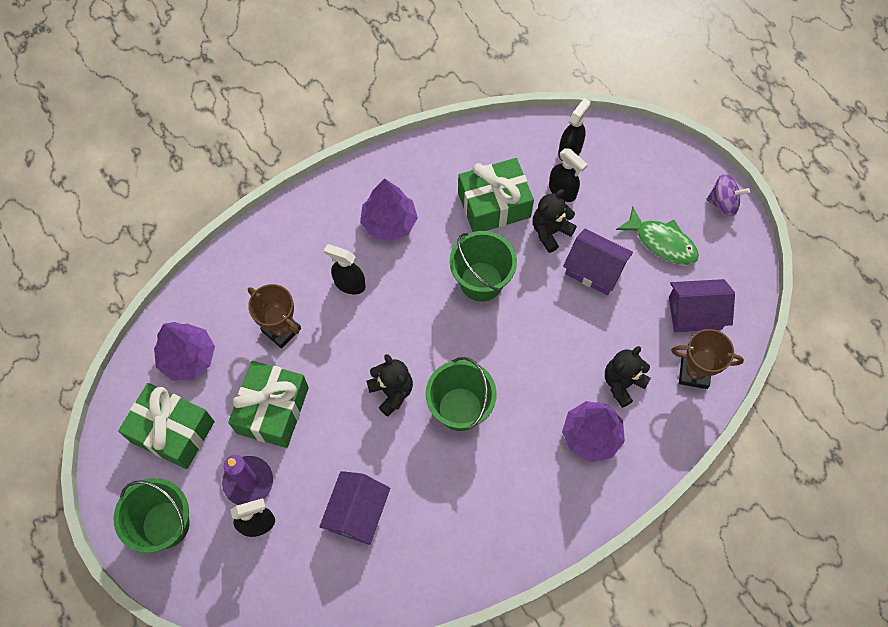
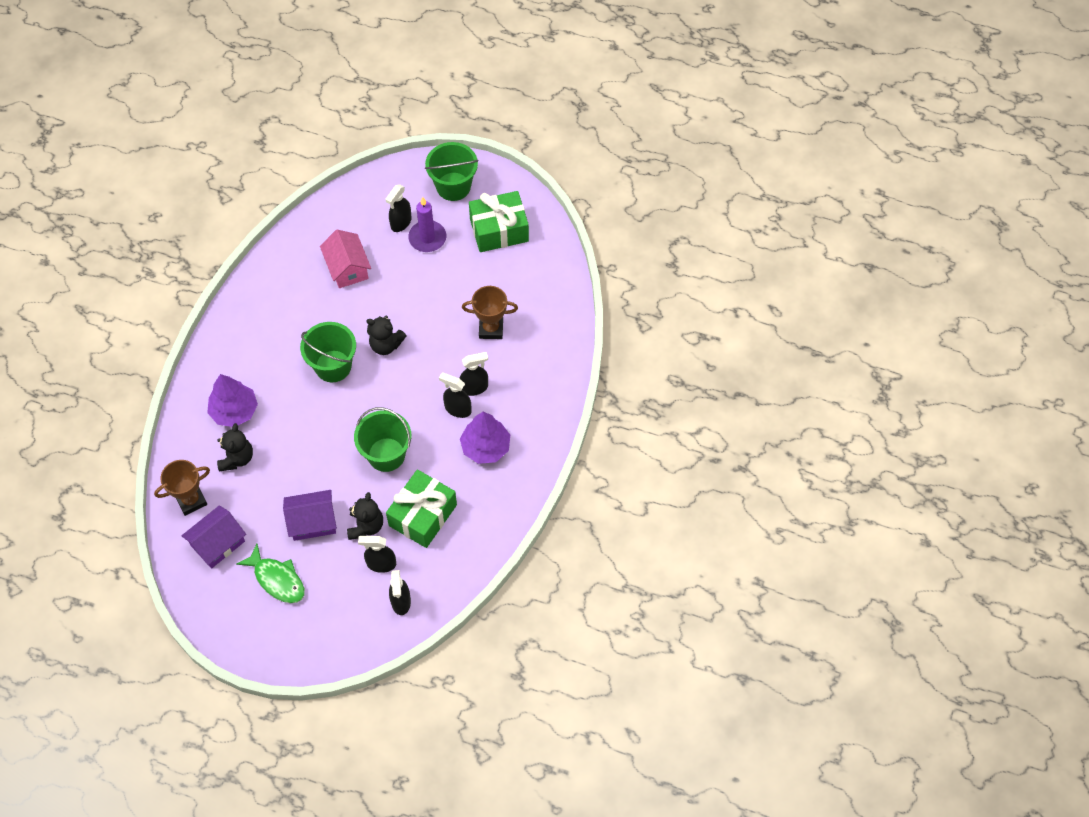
camera: 140 degrees right, 5 degrees down
(188, 358) = (532, 272): purple tree -> none
(272, 410) = (450, 282): green gift -> none
(357, 512) = (347, 268): purple house -> pink house
(382, 275) = (457, 409): none -> black spray bottle
(662, 242) = (277, 579): green fish -> green fish turned 135 degrees counterclockwise
(723, 203) = (251, 647): purple spinning top -> none

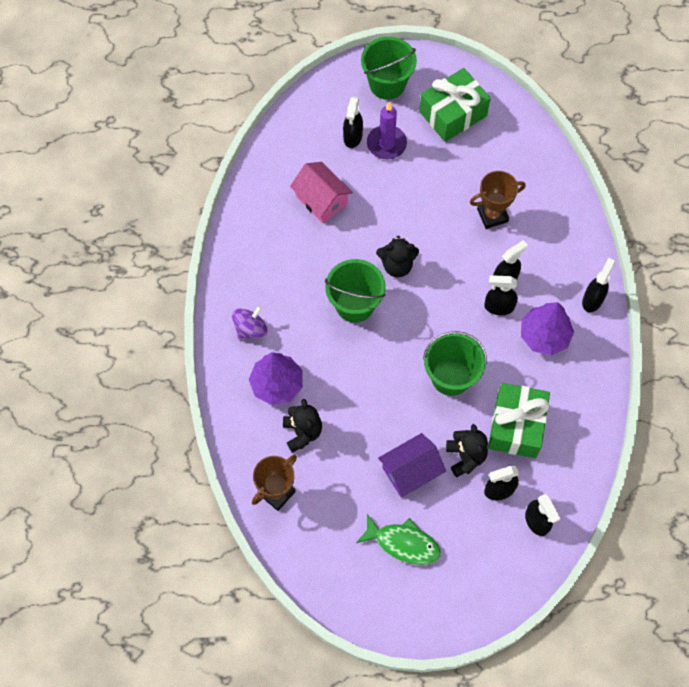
camera: 20 degrees left, 5 degrees up
(218, 543) = (325, 527): purple house -> none
(234, 357) = (250, 329): none -> purple spinning top
(544, 430) = (592, 300): none -> black spray bottle

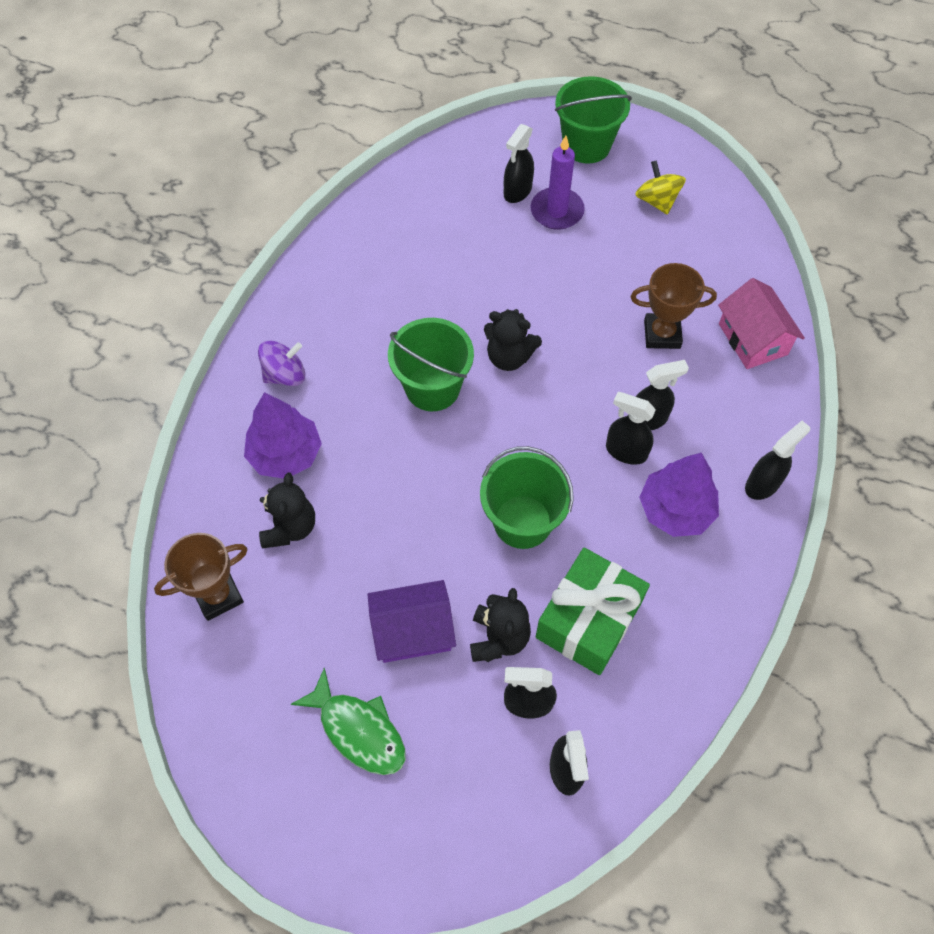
camera: 20 degrees right, 5 degrees down
(321, 200) = (446, 251): pink house -> pink house (752, 339)
(453, 114) = (657, 201): green gift -> yellow spinning top

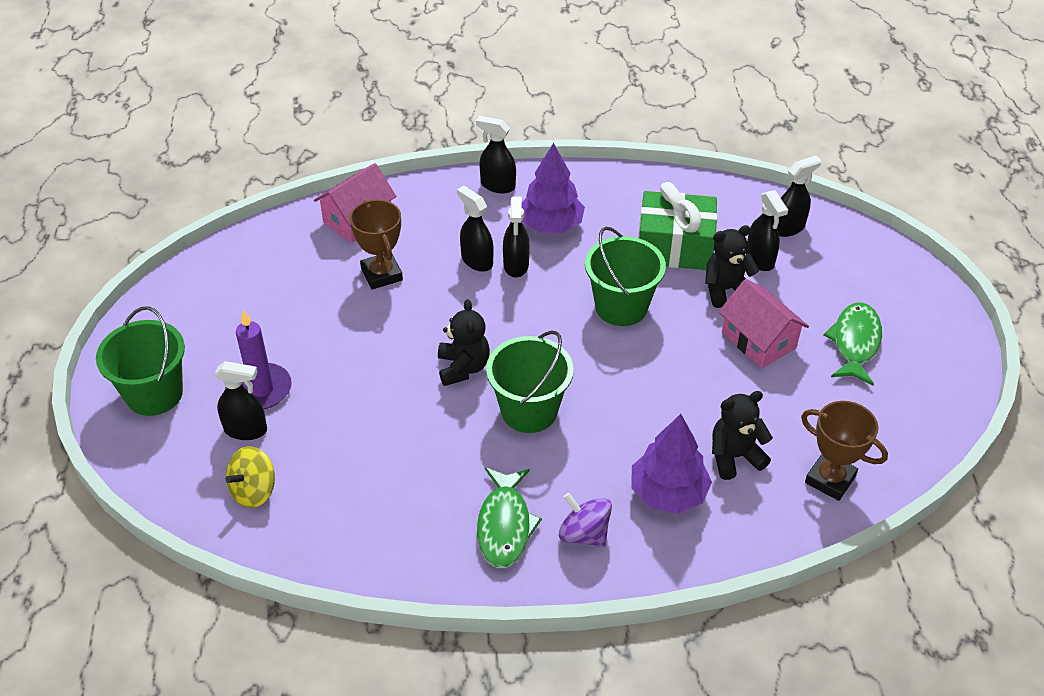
camera: 115 degrees left, 15 degrees down
(326, 325) = (505, 525): none -> green fish
(413, 630) = (758, 340): purple house -> pink house
(657, 201) = (216, 318): yellow spinning top -> yellow spinning top (254, 491)

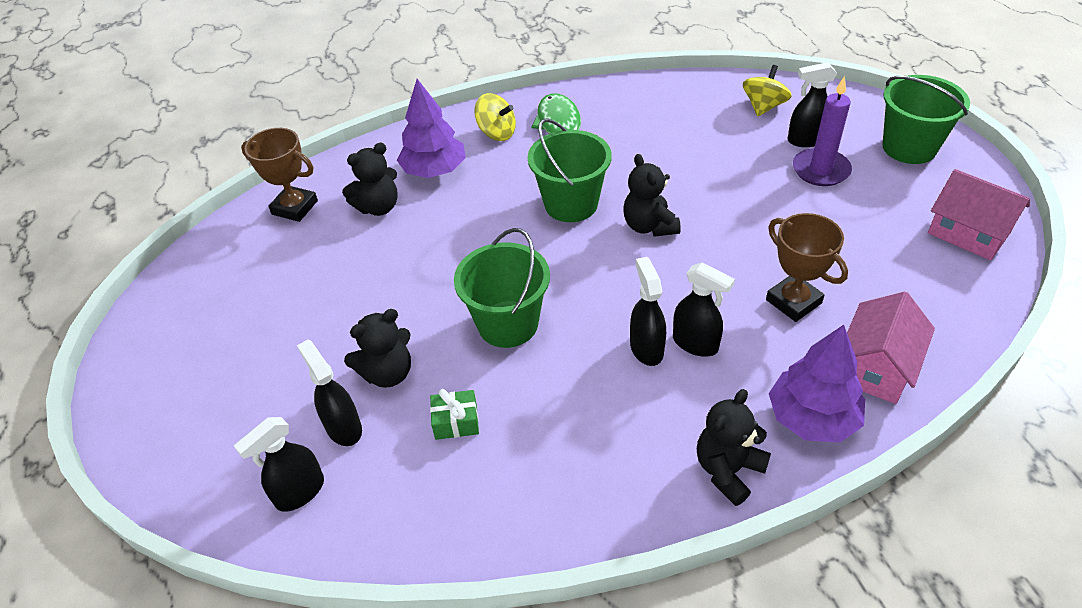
camera: 170 degrees right, 0 degrees up
(497, 185) = (728, 470): black spray bottle -> black teddy bear
(551, 225) = (626, 418): purple tree -> purple tree (812, 418)
(584, 534) = (497, 133): purple spinning top -> yellow spinning top
(674, 247) = (456, 422): green gift -> green gift, size x0.45
(758, 340) = (351, 319): pink house -> pink house (968, 233)
(855, 343) = (243, 340): green fish -> none

